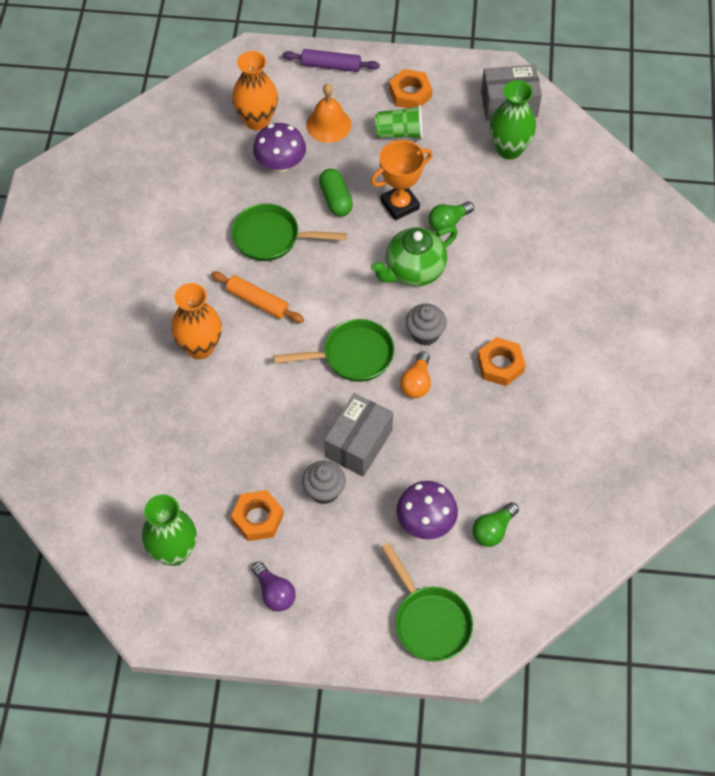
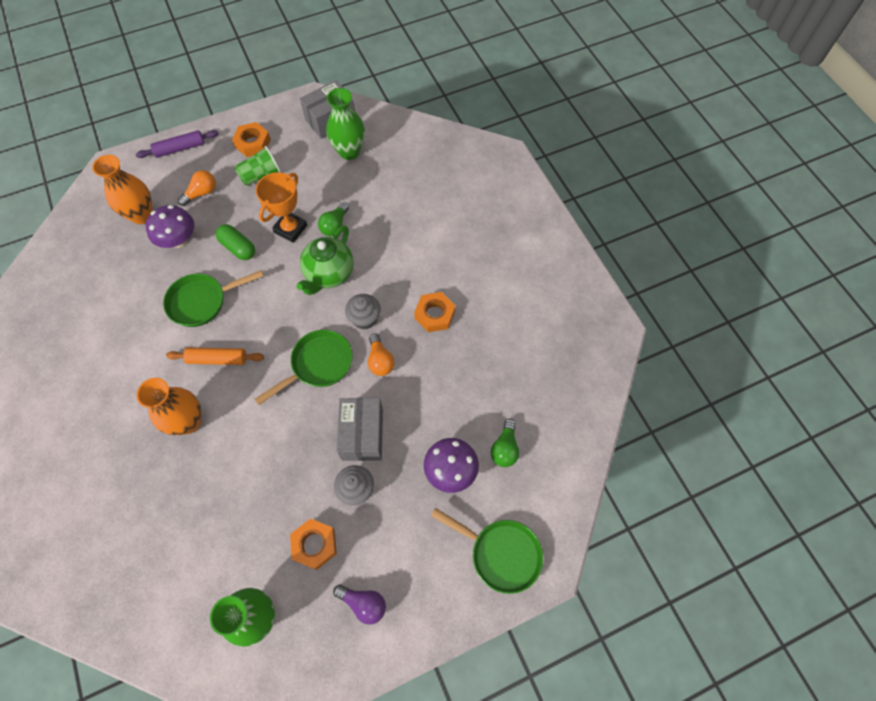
camera: 30 degrees left, 5 degrees up
(328, 124) = (201, 193): orange bell -> orange light bulb

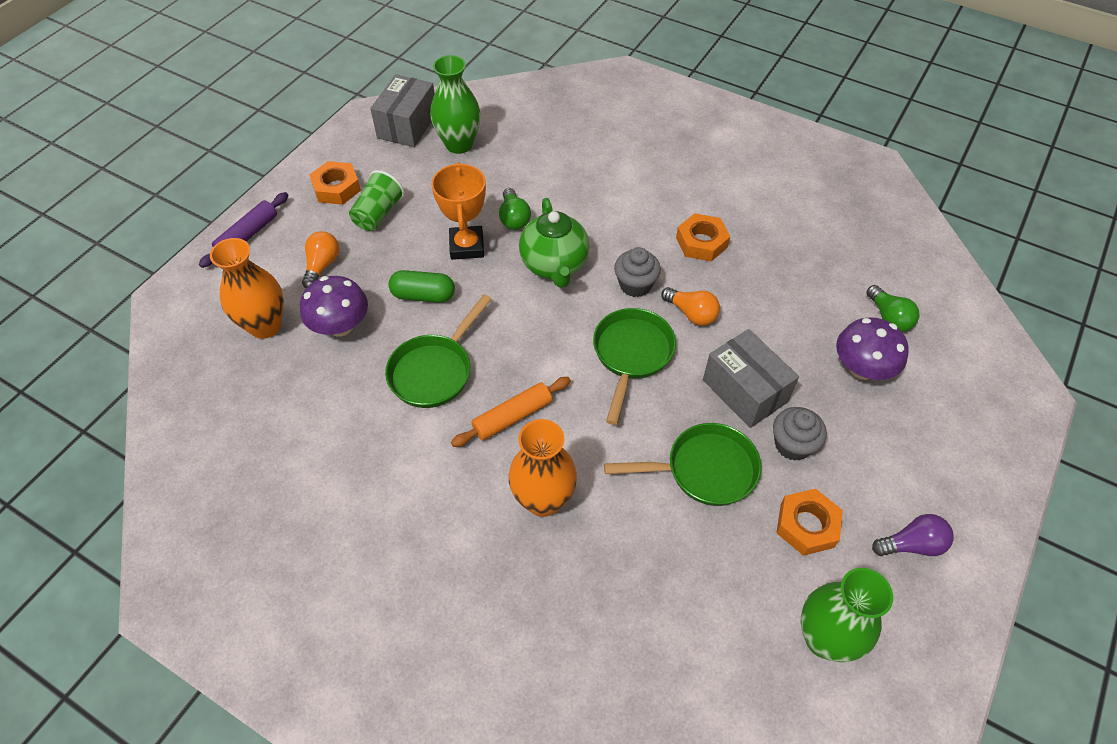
camera: 35 degrees left, 10 degrees down
(500, 553) = (981, 409): green pan -> green pan (704, 470)

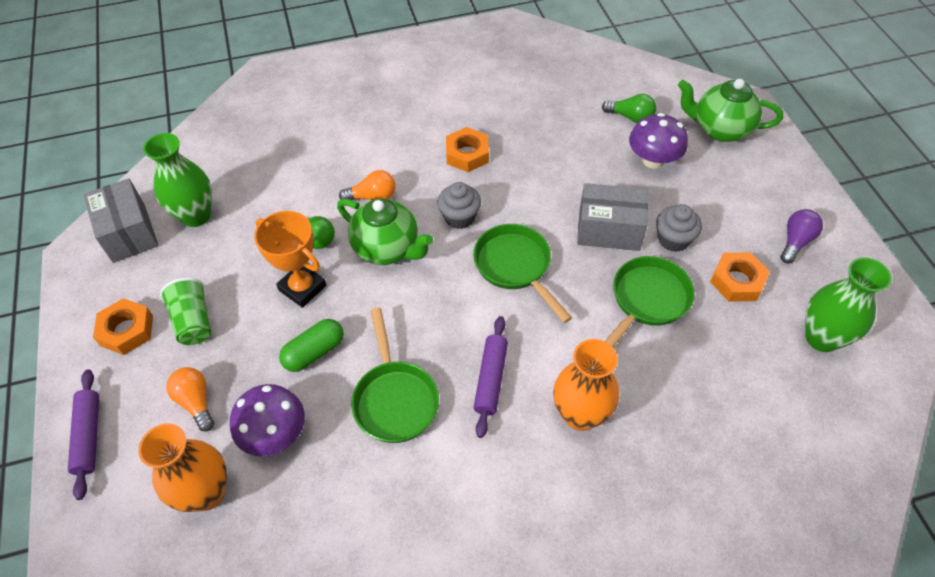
camera: 45 degrees left, 0 degrees up
(512, 417) = (491, 379): orange rolling pin -> purple rolling pin
(691, 313) = (518, 207): orange light bulb -> orange light bulb (373, 197)
(968, 393) = (720, 129): none -> green teapot

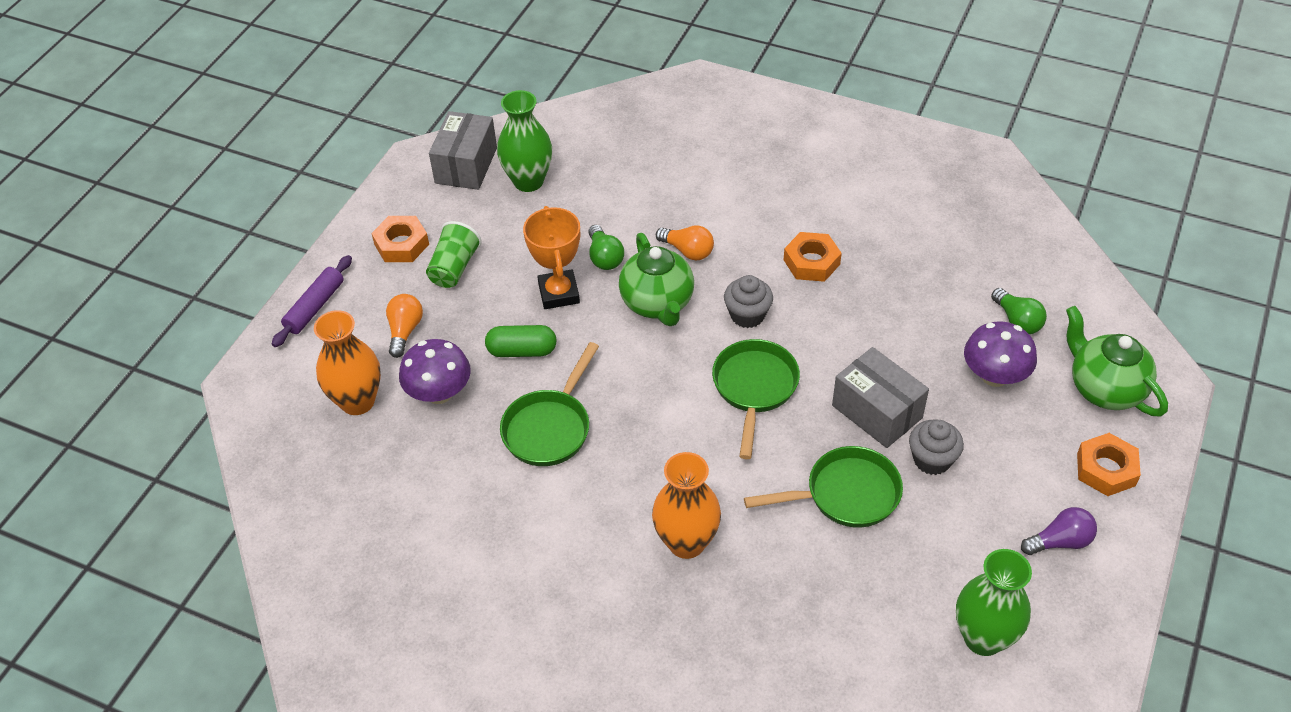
camera: 40 degrees right, 5 degrees down
(491, 379) = (640, 465): purple rolling pin -> none
(737, 281) = (954, 535): orange nut -> orange nut (1106, 469)

